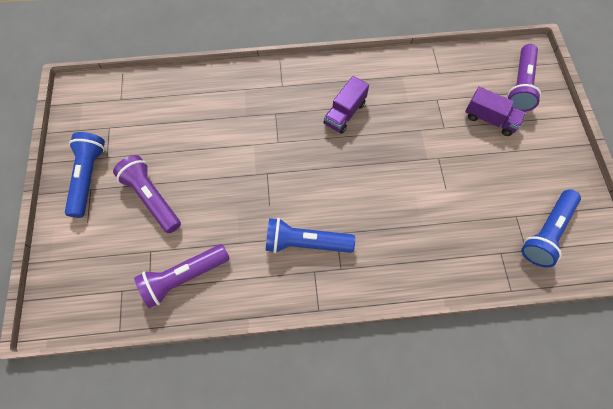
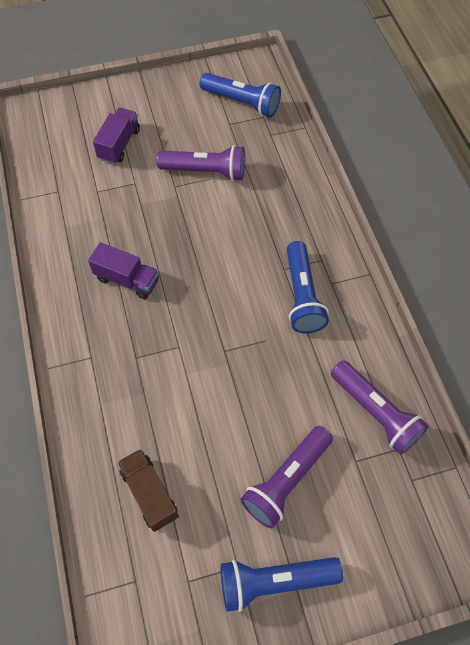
camera: 100 degrees left, 5 degrees down
(172, 112) = (149, 493): none -> brown truck
(520, 85) = (71, 120): purple flashlight -> purple flashlight (205, 171)

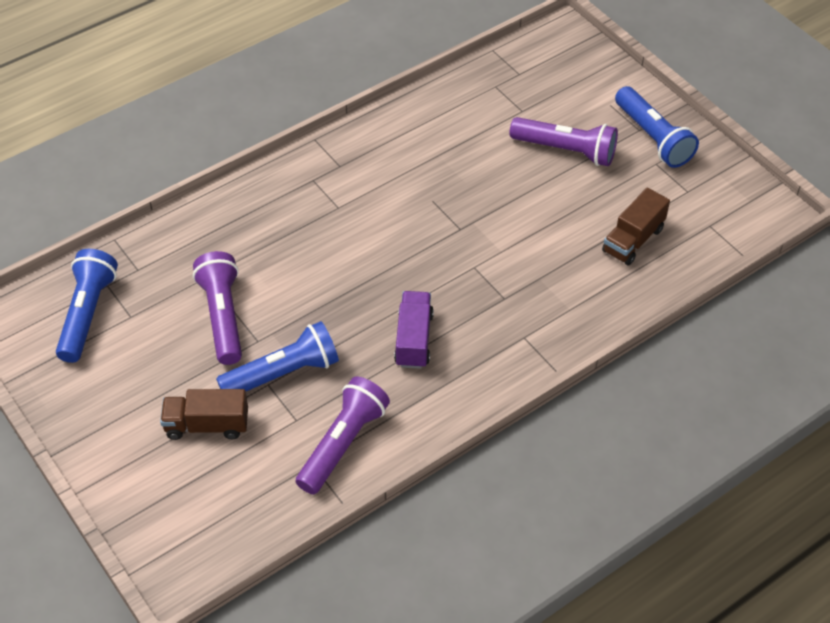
camera: 110 degrees left, 10 degrees down
(119, 144) = (207, 425): purple truck -> brown truck
(302, 296) = (366, 185): blue flashlight -> blue flashlight (283, 373)
(375, 412) = (469, 106): purple flashlight -> purple flashlight (343, 444)

